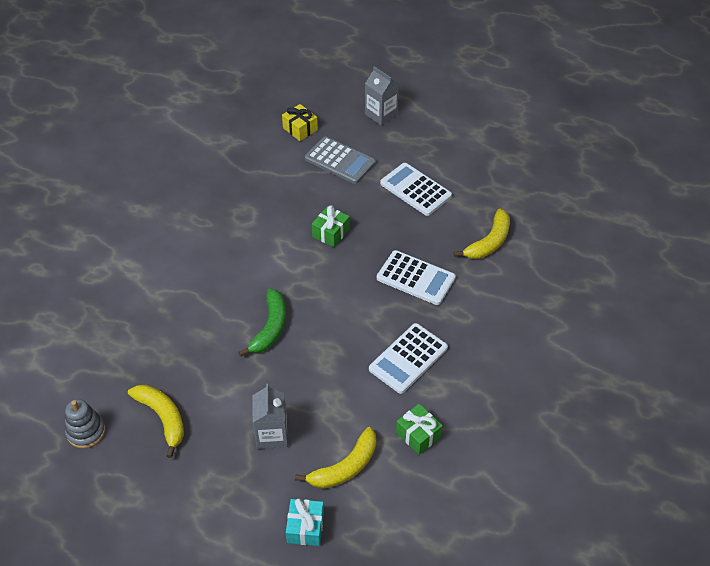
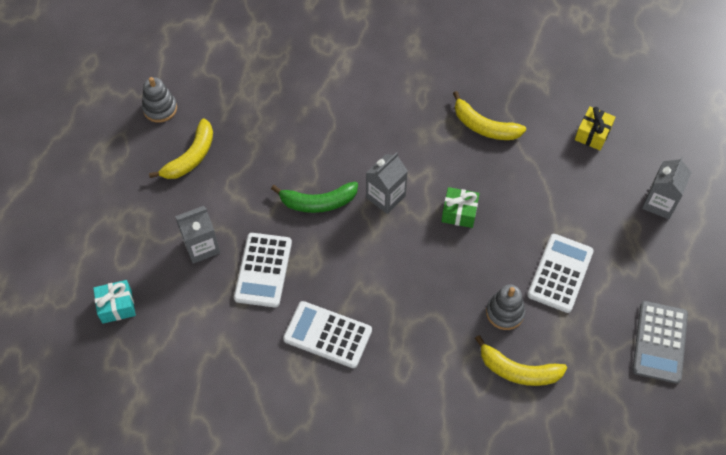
camera: 70 degrees right, 10 degrees up
(289, 277) = (385, 197): none -> grey carton
(340, 161) = (565, 187): grey calculator -> grey calculator (659, 342)
(345, 467) = (186, 318): yellow banana -> yellow banana (484, 126)
(415, 278) = (434, 311): white calculator -> white calculator (263, 270)
(418, 435) = (241, 370): green gift -> none
(436, 234) = (505, 312): none -> grey stacking toy

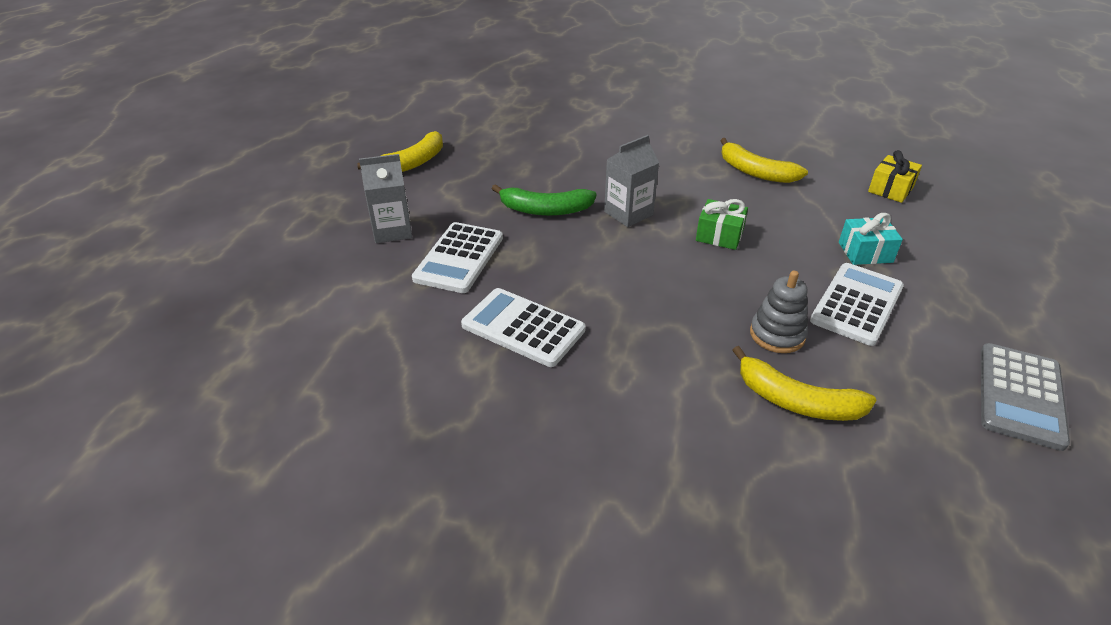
camera: 10 degrees right, 20 degrees down
(117, 306) = (265, 269): turquoise gift -> turquoise gift (865, 252)
(160, 108) = (394, 129): grey stacking toy -> none
(659, 203) = (989, 253): grey carton -> none

